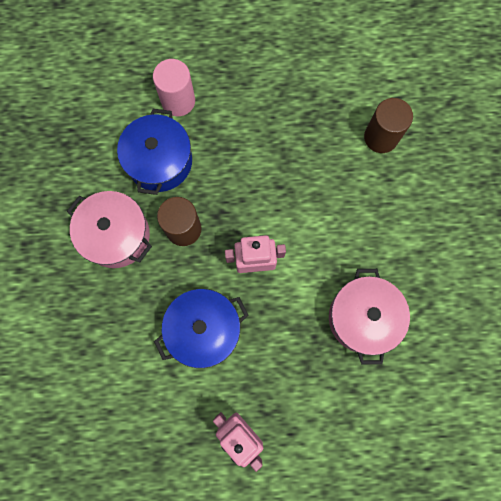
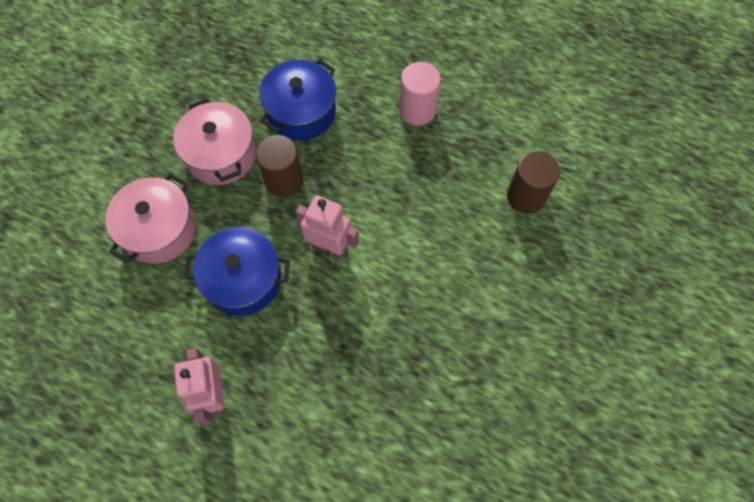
camera: 30 degrees right, 10 degrees down
(178, 101) = (352, 70): pink cylinder -> pink cylinder (417, 110)
(362, 318) = (402, 355): pink pot -> pink pot (159, 230)

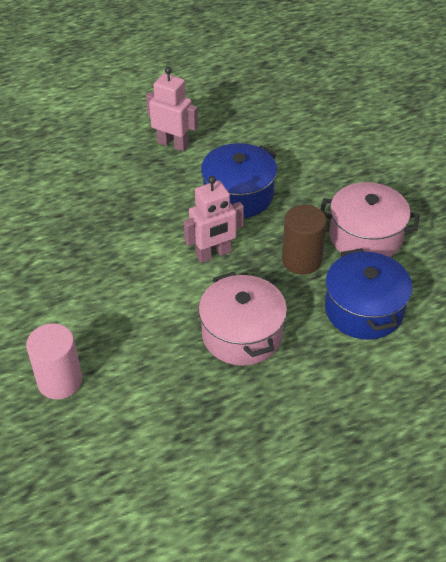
camera: 130 degrees right, 20 degrees down
(159, 230) = (327, 173): pink pot -> pink pot (242, 334)
(417, 110) = (286, 397): pink cylinder -> pink cylinder (60, 381)
(526, 196) = (113, 415): brown cylinder -> none

